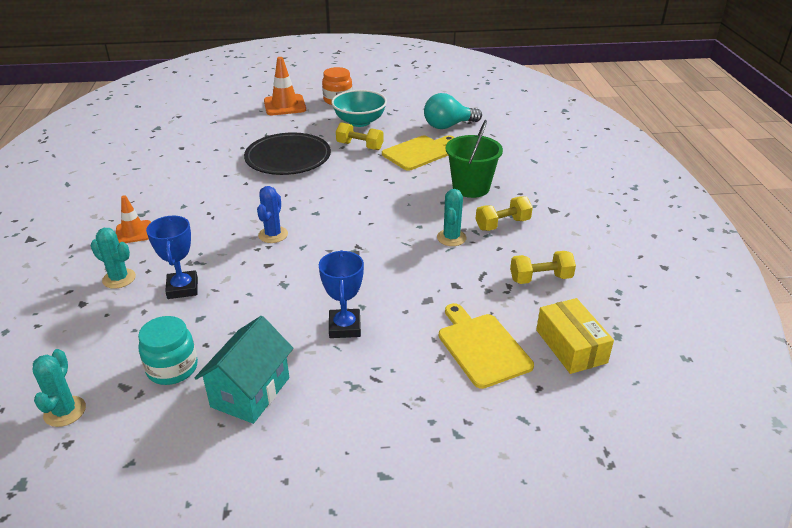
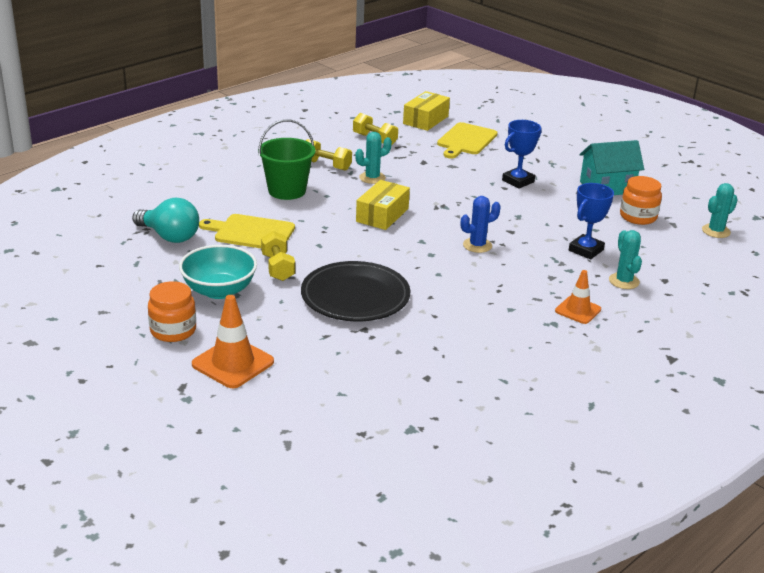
camera: 130 degrees left, 5 degrees down
(172, 368) = (638, 217): turquoise jar -> orange jar
(378, 213) = (382, 215): none -> yellow box

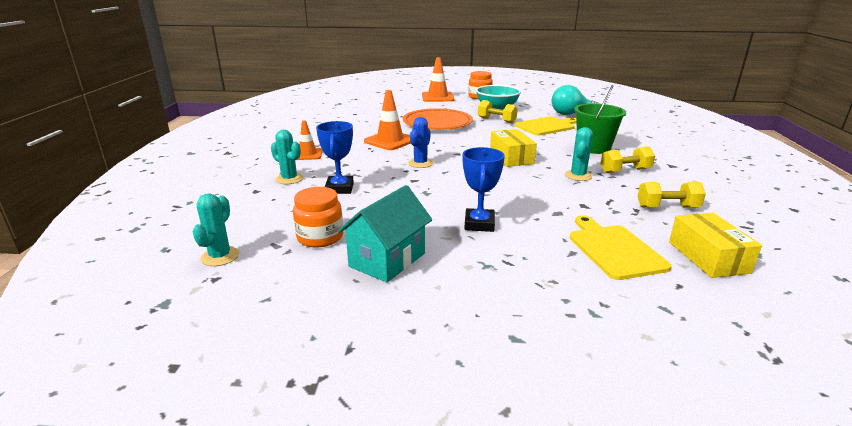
camera: 140 degrees right, 5 degrees down
(355, 296) = (437, 123): black plate -> orange plate
(461, 291) = (390, 141): none -> orange traffic cone

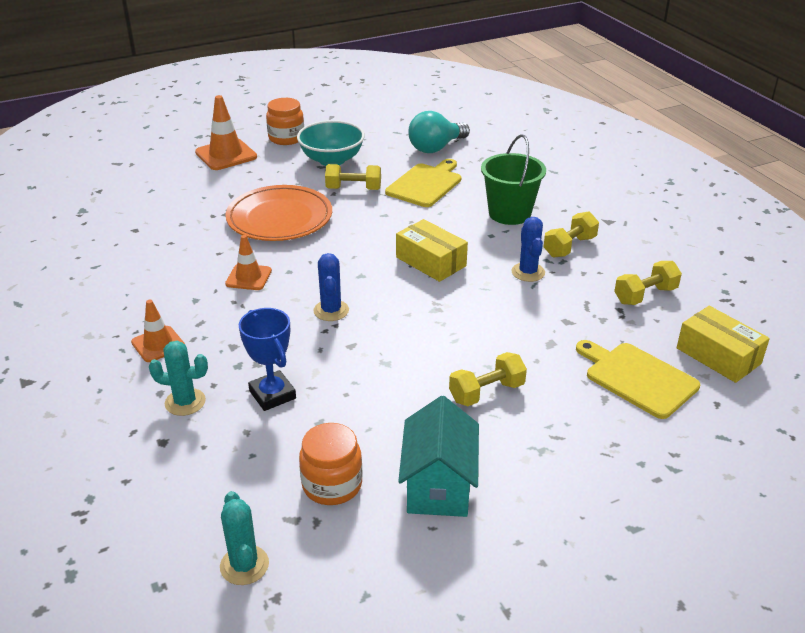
camera: 30 degrees left, 10 degrees up
(390, 141) = (248, 277): orange traffic cone -> orange traffic cone, size x0.64
(479, 224) = (486, 392): blue trophy -> yellow dumbbell
(578, 176) = (528, 272): turquoise cactus -> blue cactus

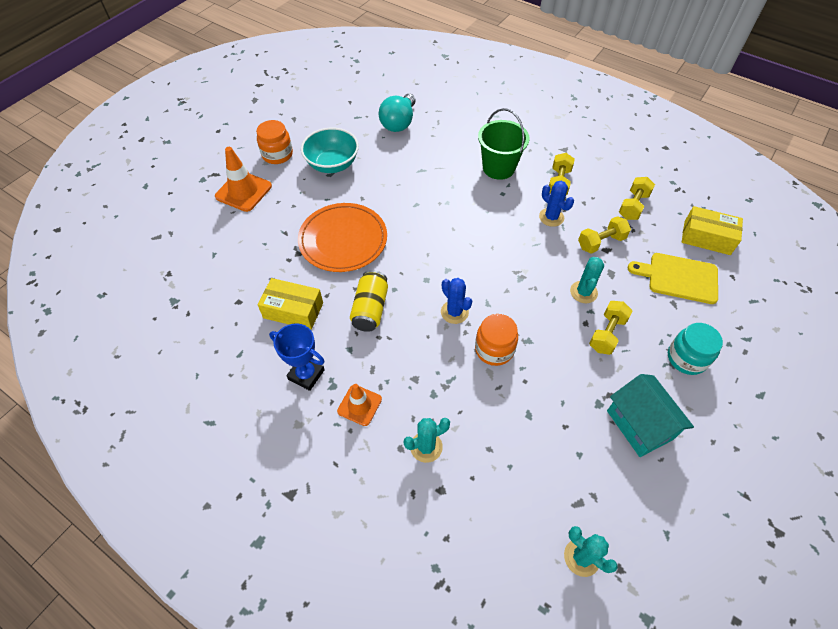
camera: 30 degrees left, 20 degrees up
(248, 277) = (370, 309): orange traffic cone -> yellow can
(272, 395) = (479, 407): blue trophy -> blue trophy (306, 374)
(332, 484) = (579, 461): orange jar -> orange jar (494, 349)
(353, 189) = (373, 188): yellow dumbbell -> yellow dumbbell (601, 242)
(426, 184) = (421, 162): yellow cutting board -> none
(431, 261) = (483, 235): yellow box -> yellow box (293, 310)
(497, 347) = (583, 292): none -> turquoise cactus
(566, 453) = (686, 358): none -> turquoise jar

